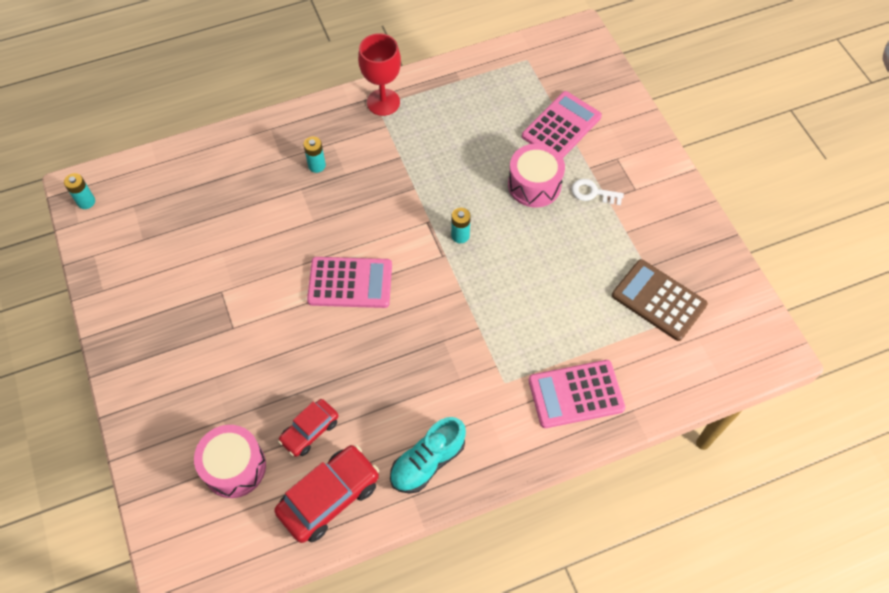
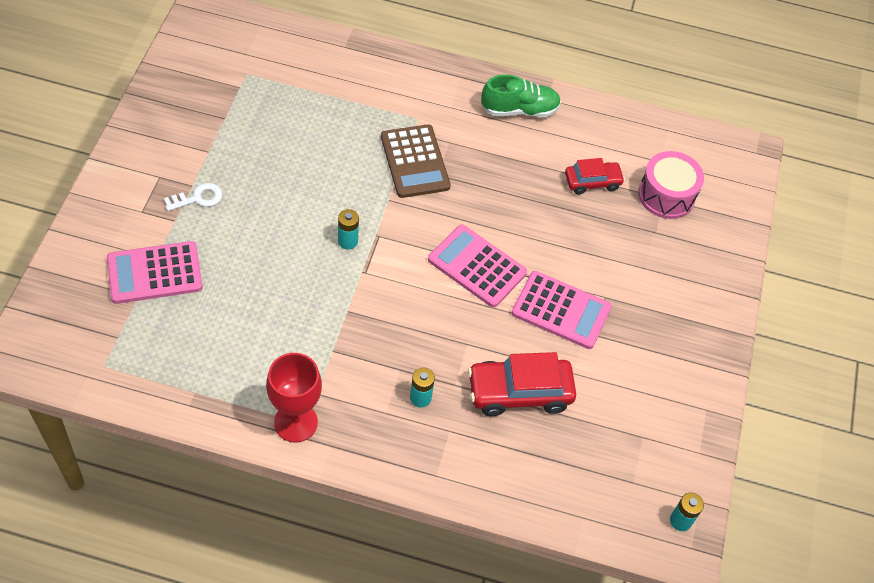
camera: 150 degrees left, 5 degrees down
(329, 497) = (607, 134): red car -> red car (519, 392)
(427, 462) = (519, 110): turquoise shoe -> green shoe
(534, 185) = (239, 239): pink drum -> none
(576, 394) = (374, 79): pink calculator -> pink calculator (561, 310)
(593, 193) = (198, 198): white key -> white key turned 75 degrees counterclockwise
(658, 300) = (244, 92): brown calculator -> brown calculator (415, 162)

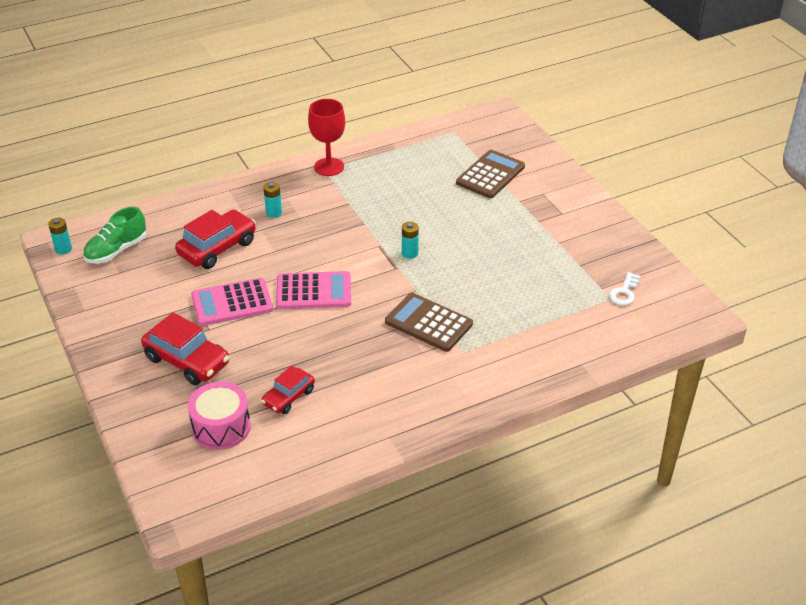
camera: 145 degrees right, 15 degrees down
(154, 273) = (490, 175): pink calculator -> brown calculator
(198, 198) = (524, 218): white key -> white key (624, 292)
(519, 110) = (400, 411): green shoe -> green shoe (116, 250)
(649, 277) = (187, 361): none -> red car

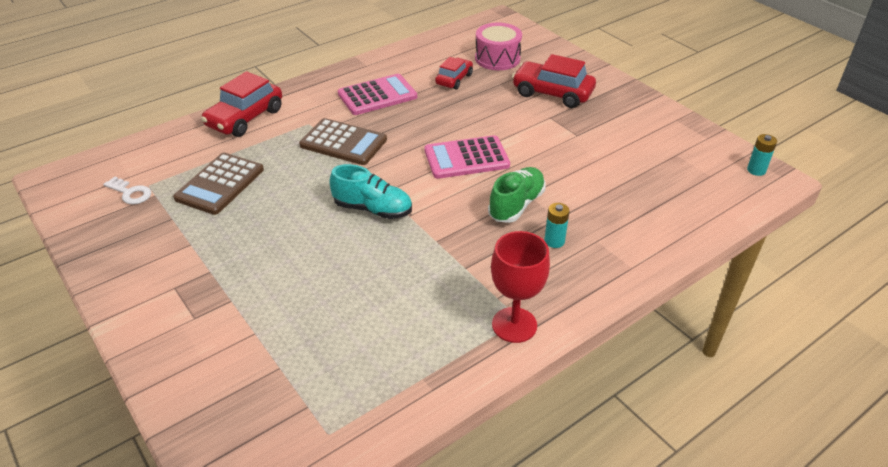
camera: 170 degrees right, 0 degrees up
(116, 250) = (699, 175): green shoe -> green shoe (516, 205)
(217, 248) = (593, 190): red car -> red car (245, 118)
(232, 303) = (542, 140): pink calculator -> pink calculator (377, 95)
(410, 253) = (373, 209): turquoise battery -> turquoise shoe
(490, 175) = (269, 342): brown calculator -> brown calculator (220, 184)
(624, 292) = (130, 193): white key -> white key turned 105 degrees clockwise

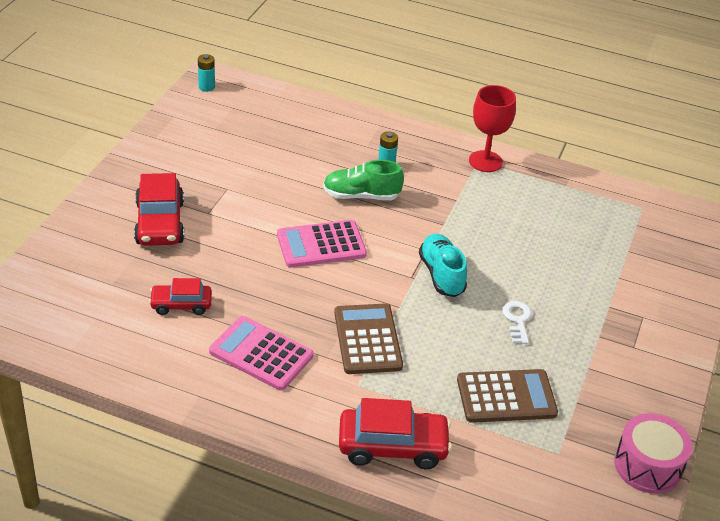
camera: 125 degrees left, 0 degrees up
(130, 193) = (581, 459): white key -> white key (517, 320)
(466, 158) = (321, 245): pink calculator -> pink calculator turned 120 degrees clockwise
(497, 58) = (107, 286): pink drum -> pink drum (648, 465)

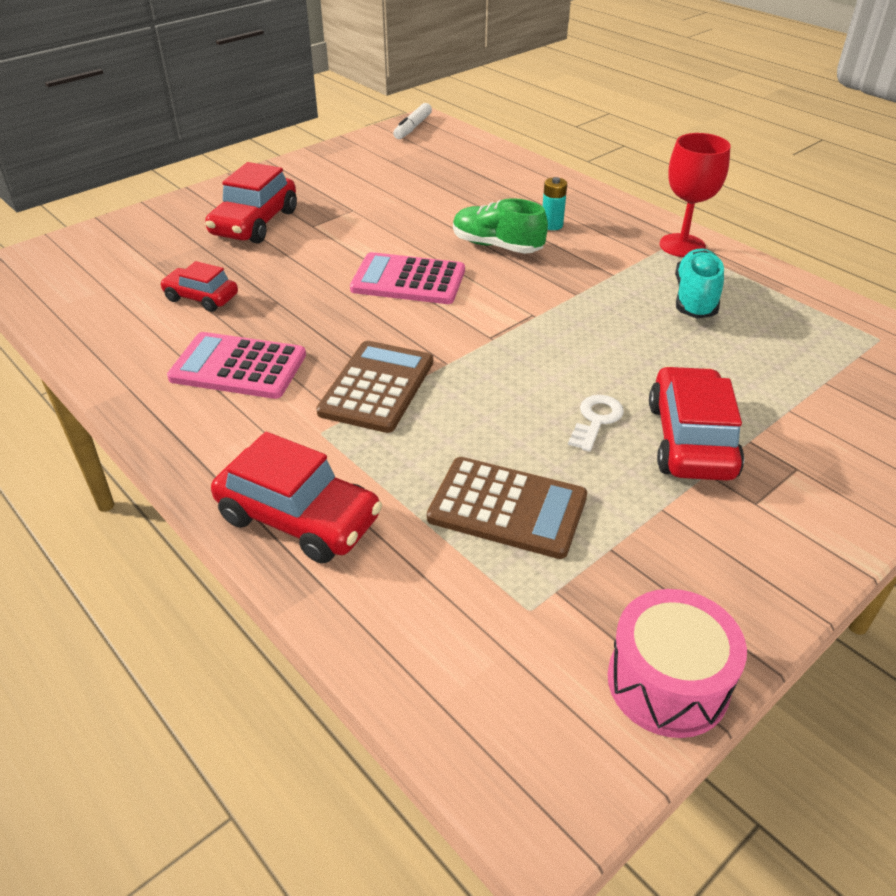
camera: 30 degrees right, 0 degrees up
(206, 87) = (413, 128): turquoise battery -> white marker
(261, 354) = (238, 367): pink calculator -> pink calculator turned 45 degrees counterclockwise
(441, 275) = (531, 344): turquoise shoe -> turquoise shoe (695, 299)
(578, 316) = (691, 440): none -> red car

